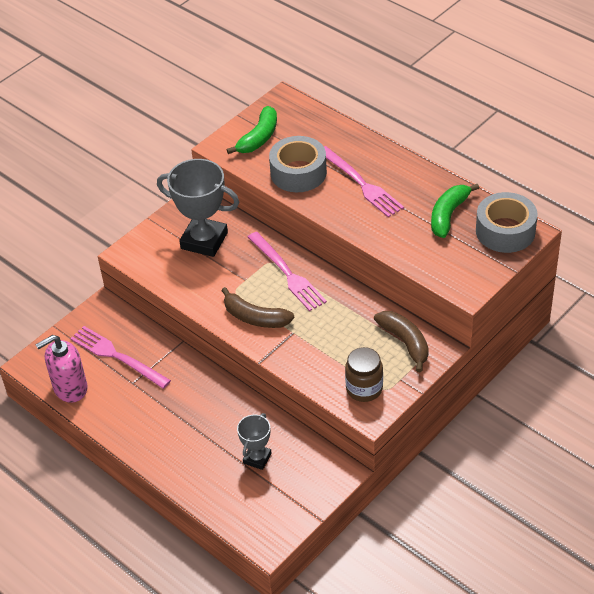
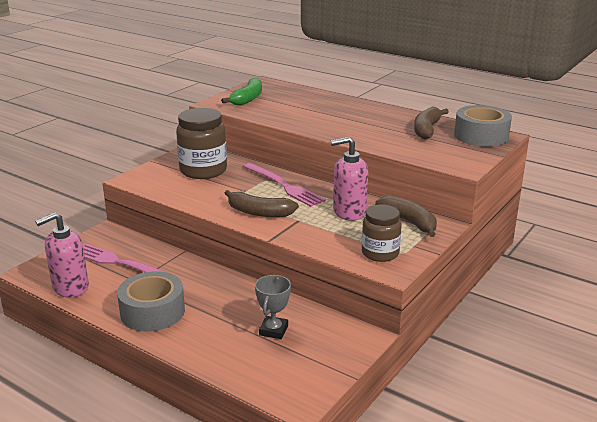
camera: 10 degrees left, 20 degrees down
(204, 240) = (203, 170): grey trophy -> brown jar
(298, 173) = (286, 113): grey tape -> grey tape (152, 312)
(347, 322) = (349, 212): none -> pink soap dispenser
(361, 183) = (343, 117): pink fork -> none
(448, 215) = (427, 129): green banana -> brown banana

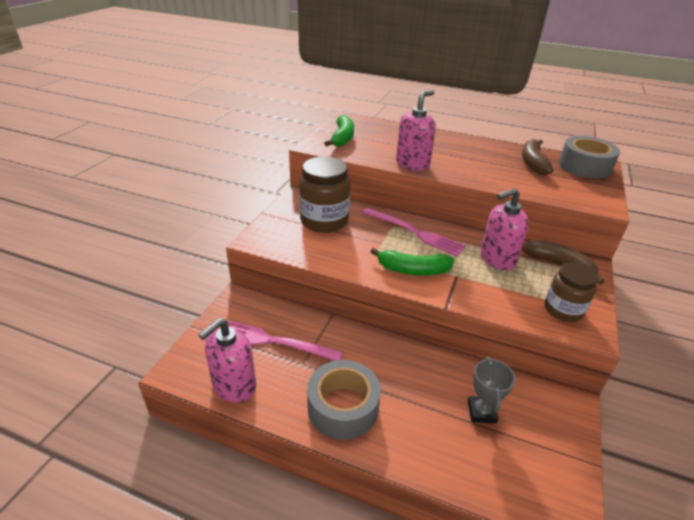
camera: 15 degrees left, 10 degrees up
(259, 212) = (412, 270): brown banana -> green banana
(299, 123) = (412, 164): none -> pink soap dispenser

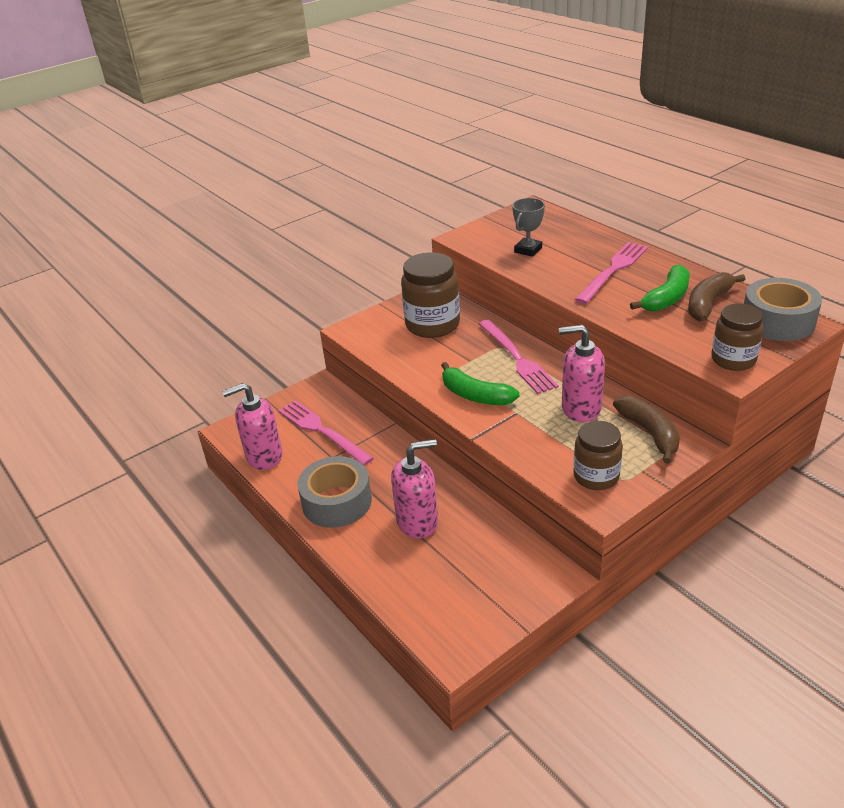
camera: 35 degrees right, 0 degrees up
(342, 138) = (502, 233): green banana -> green banana (666, 298)
(412, 164) = (549, 278): pink soap dispenser -> pink soap dispenser (417, 521)
(449, 152) = (613, 271): none -> pink fork
(481, 412) = (457, 549): grey trophy -> grey trophy (528, 250)
(593, 196) = (733, 359): none -> brown jar

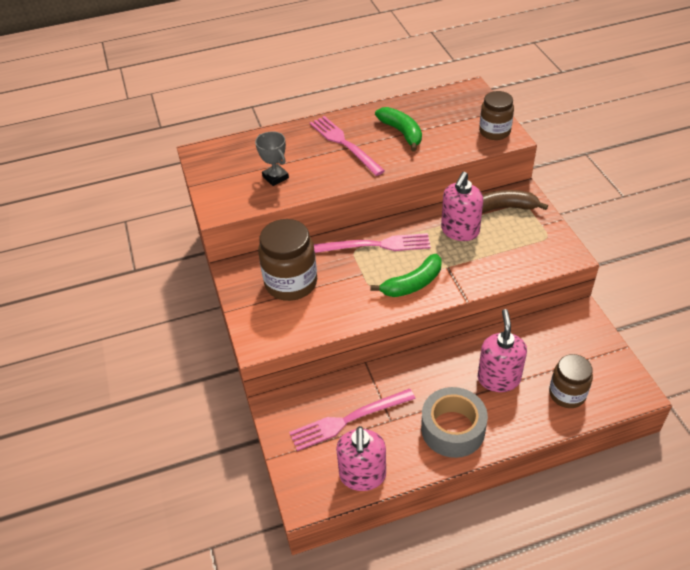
camera: 70 degrees left, 10 degrees up
(596, 476) = (539, 248): brown jar -> brown jar (567, 394)
(708, 303) = (421, 118): brown banana -> none
(777, 321) = (461, 98): grey tape -> none

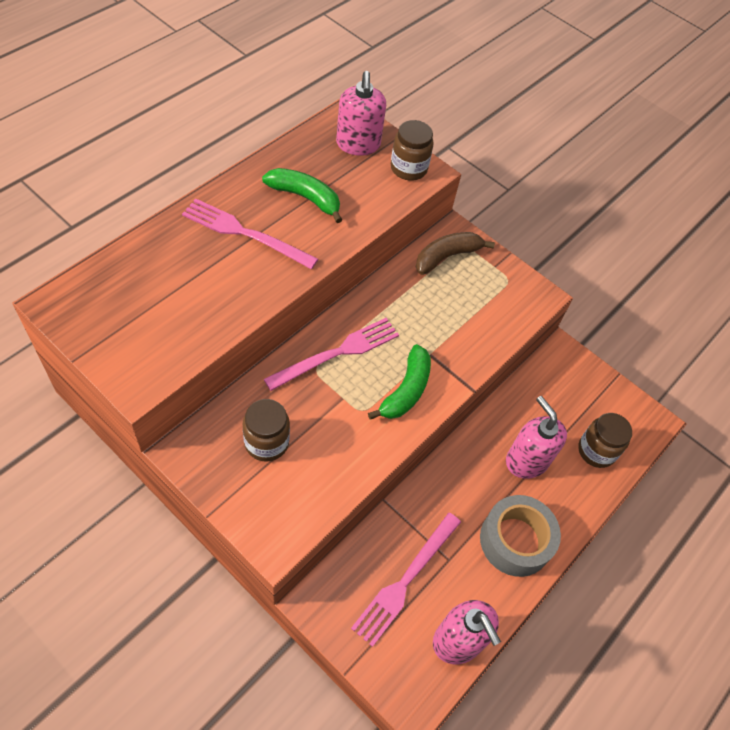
camera: 40 degrees left, 10 degrees up
(275, 177) = (185, 310): grey trophy -> none
(291, 283) = (266, 442): brown jar -> brown jar, size x0.64
(460, 231) = (417, 302): pink soap dispenser -> pink soap dispenser (358, 144)

